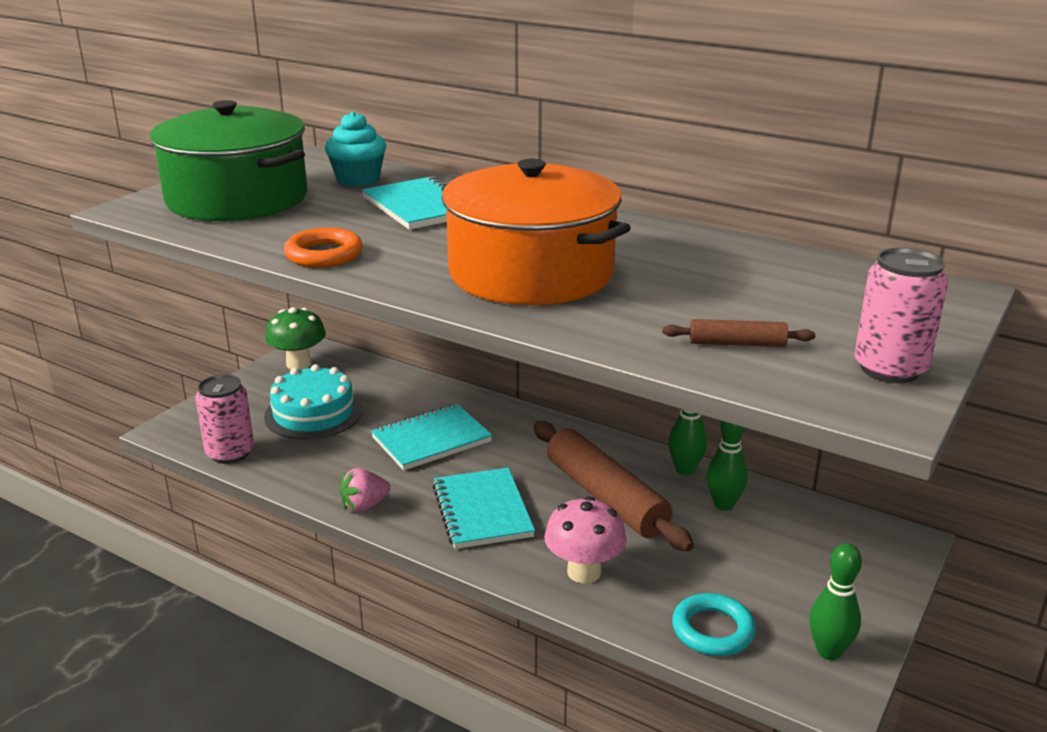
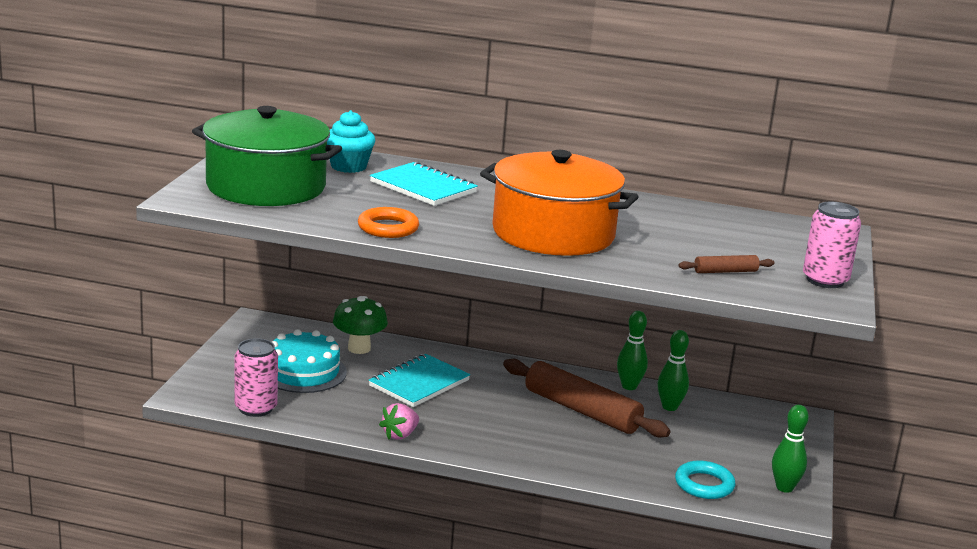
camera: 20 degrees left, 5 degrees down
(299, 364) = (257, 334): green mushroom -> green mushroom (359, 348)
(482, 511) = (495, 429): turquoise notebook -> none
(584, 572) = (596, 460): pink mushroom -> none

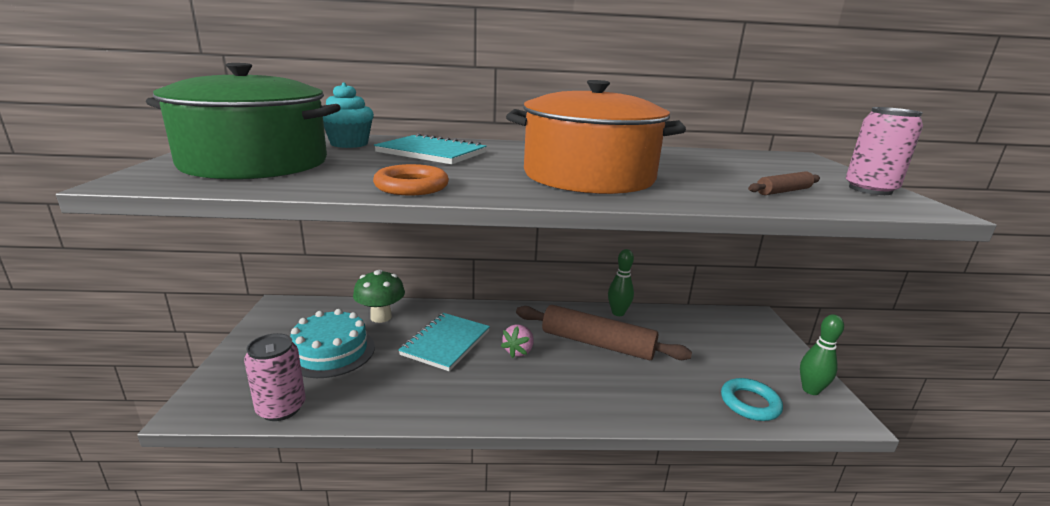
camera: 15 degrees left, 0 degrees up
(400, 435) = (446, 409): pink strawberry -> pink strawberry (518, 351)
(669, 407) = (660, 326): green bowling pin -> none

